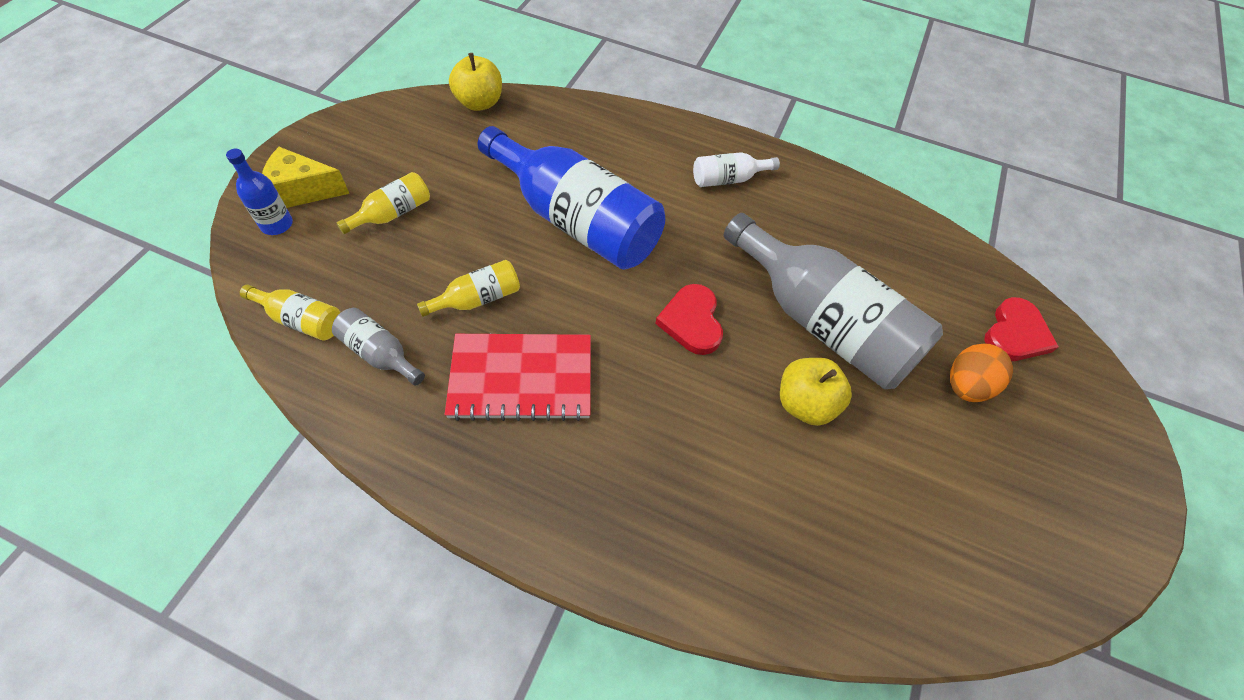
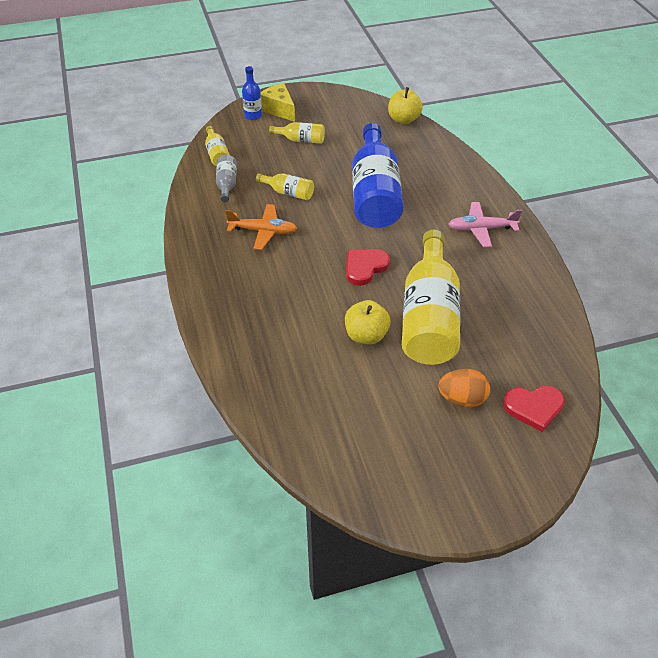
camera: 55 degrees right, 10 degrees down
(521, 379) = (263, 231): red notebook -> orange plane
(727, 179) = (481, 229): white bottle -> pink plane
(823, 323) = (429, 317): grey bottle -> yellow bottle

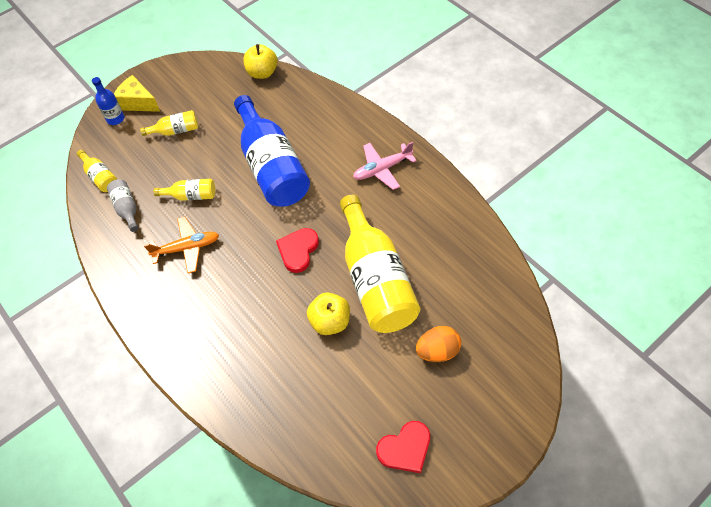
camera: 20 degrees left, 10 degrees up
(534, 408) = (498, 334): red heart -> red heart (405, 448)

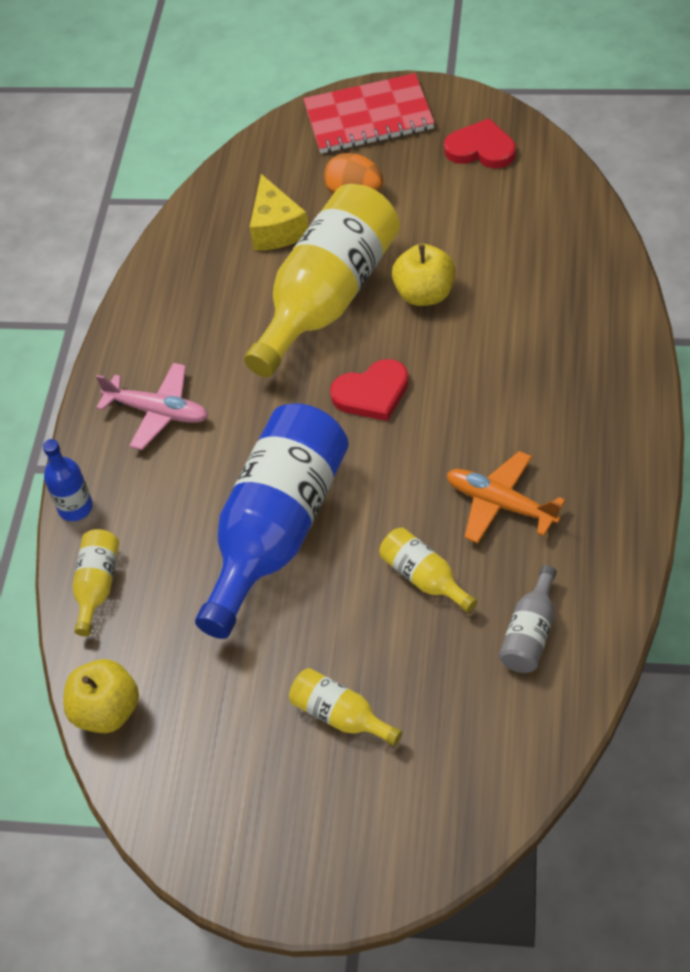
camera: 130 degrees left, 5 degrees down
(100, 177) = (526, 727): yellow bottle -> yellow bottle (97, 586)
(115, 119) = (409, 833): blue bottle -> blue bottle (75, 508)
(138, 102) = (345, 836): yellow cheese -> yellow cheese (277, 229)
(498, 414) = (369, 117): none -> red notebook

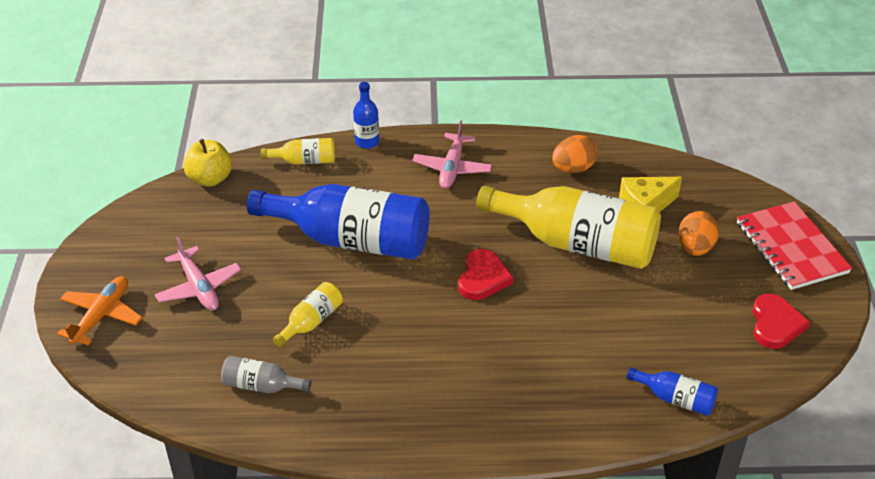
camera: 75 degrees right, 10 degrees down
(191, 287) = (573, 168): none -> orange egg
(340, 716) = (199, 287): yellow bottle -> pink plane
(372, 393) = (483, 278): red heart -> red heart turned 135 degrees counterclockwise
(425, 294) = (592, 300): yellow apple -> none
(500, 504) = (380, 361): orange plane -> orange plane (101, 315)
(579, 242) = (676, 399): none -> blue bottle

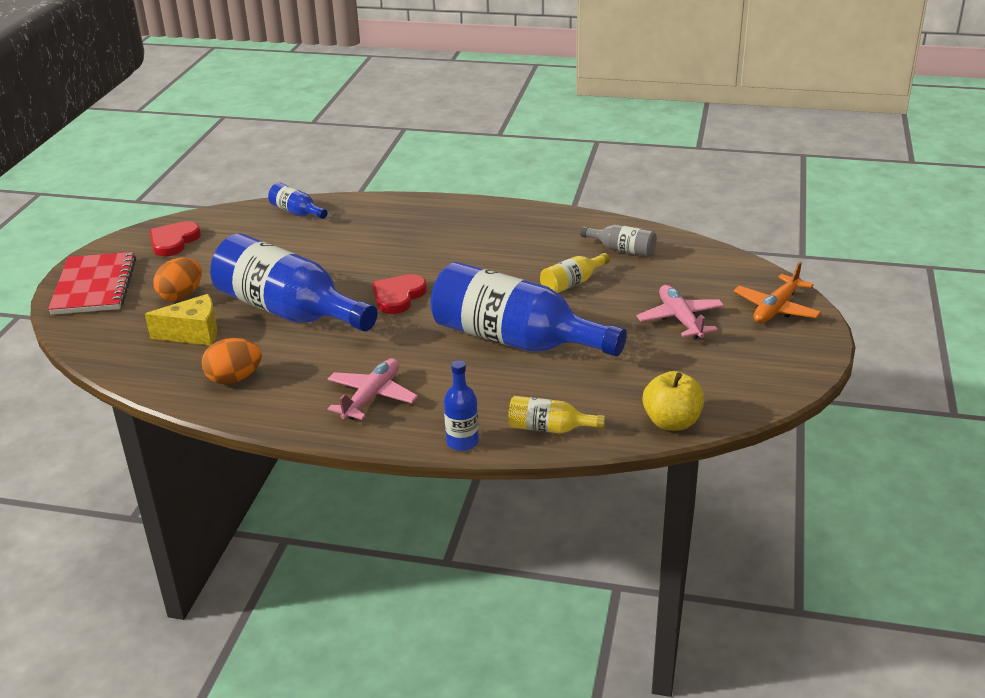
camera: 165 degrees left, 10 degrees down
(577, 244) = (288, 311): yellow bottle -> blue bottle

